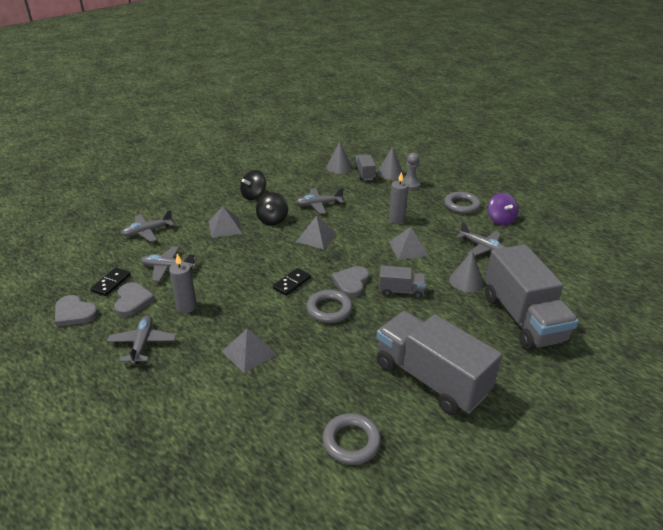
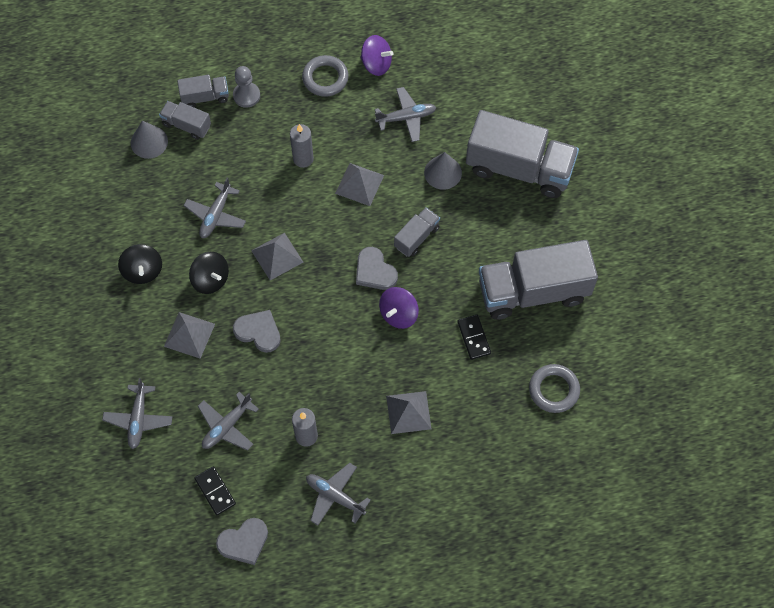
camera: 55 degrees left, 30 degrees up
(133, 301) = (262, 481): grey heart -> grey heart (258, 332)
(291, 283) = (337, 324): black domino -> black domino (473, 338)
(329, 309) = (398, 314): grey ring -> purple spinning top
(390, 173) = (205, 97): grey cone -> grey truck

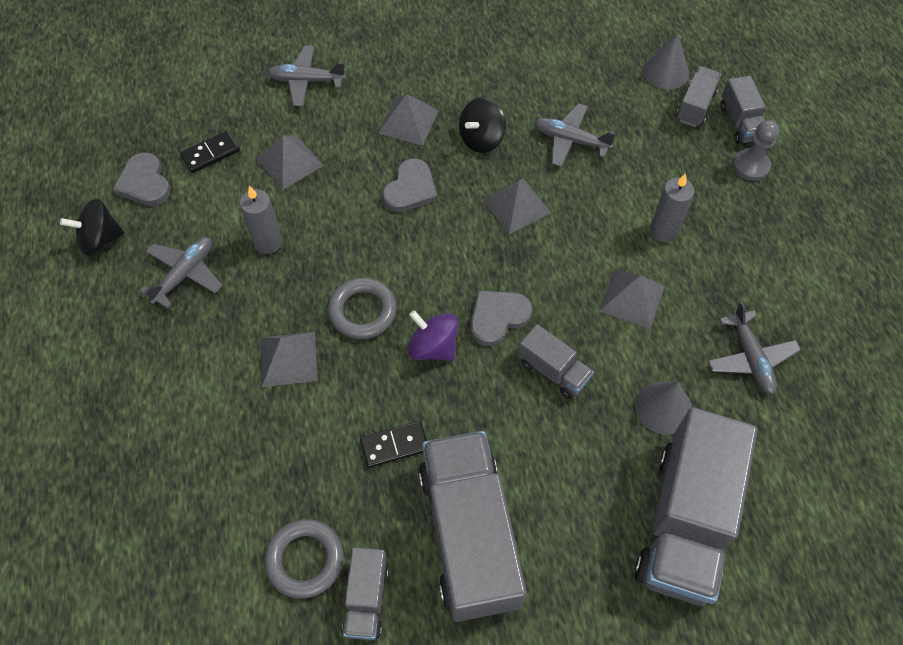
camera: 90 degrees right, 5 degrees down
(143, 271) = (491, 75): black spinning top -> black spinning top (100, 240)
(227, 426) = (289, 162): grey plane -> grey pyramid
(325, 78) = (797, 255): grey ring -> grey ring (362, 311)
(376, 64) = (835, 318): purple spinning top -> none
(576, 351) = (366, 599): none -> grey truck

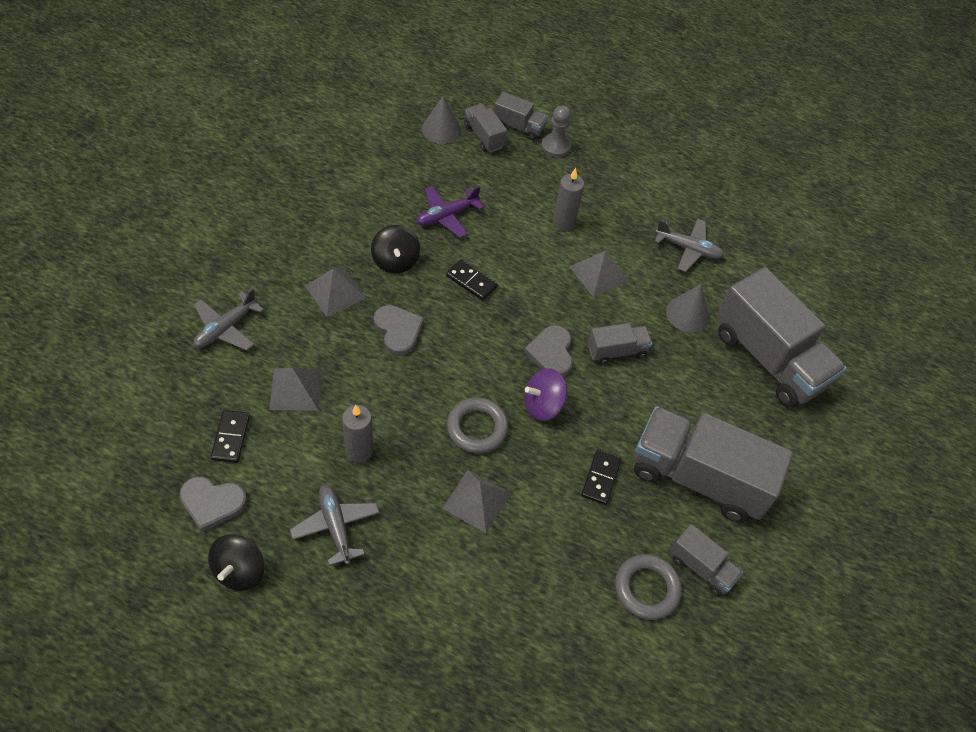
camera: 60 degrees left, 5 degrees down
(516, 205) = (471, 281): grey pyramid -> black domino
(570, 140) = (447, 216): grey plane -> purple plane

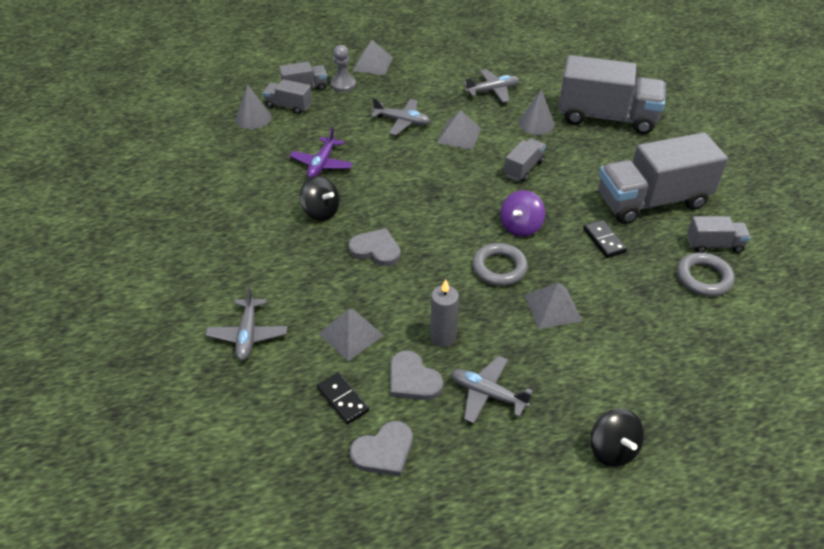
camera: 35 degrees left, 10 degrees down
(239, 571) = (460, 476): black spinning top -> black spinning top (612, 449)
(335, 292) = (302, 257): grey pyramid -> grey pyramid (373, 64)
(471, 281) = (387, 190): black domino -> none
(551, 353) = (488, 195): grey heart -> grey heart (413, 380)
(563, 222) = (402, 121): grey candle -> grey plane

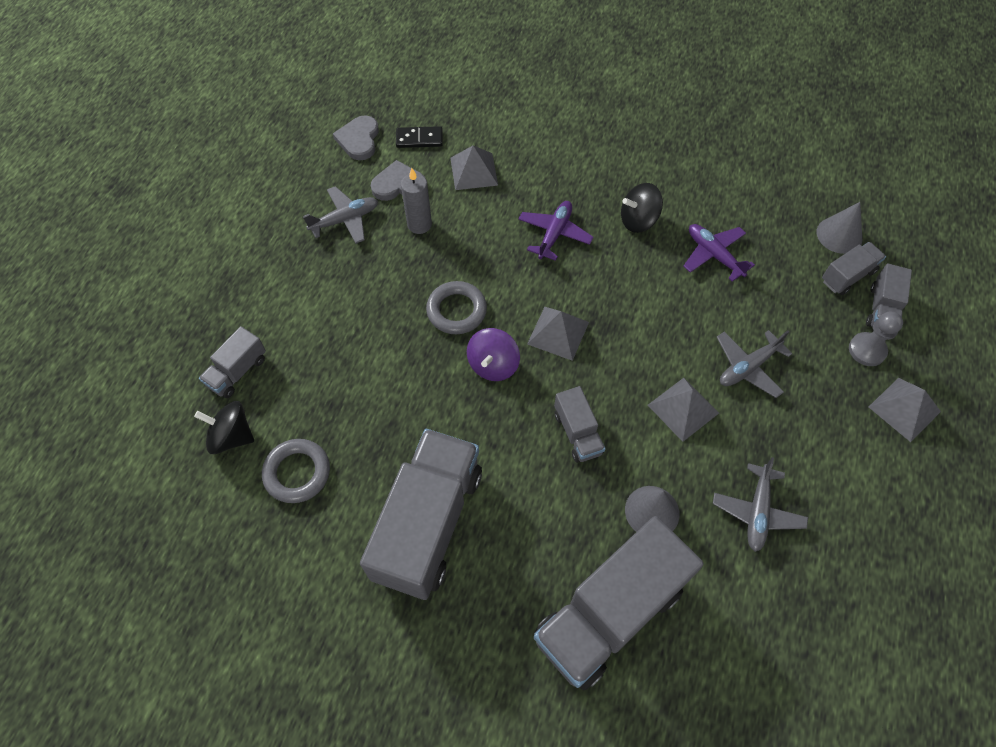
camera: 125 degrees right, 15 degrees up
(248, 334) = (526, 115): grey plane -> none
(376, 250) = (554, 234): grey heart -> purple plane
(520, 226) = (493, 365): purple spinning top -> purple spinning top turned 135 degrees counterclockwise
(553, 308) = (379, 318): grey pyramid -> grey pyramid (558, 333)
(604, 240) = (415, 424): black domino -> none
(612, 449) = (233, 262): black spinning top -> black spinning top (231, 436)
(714, 244) = (322, 527): grey truck -> grey truck (237, 371)

